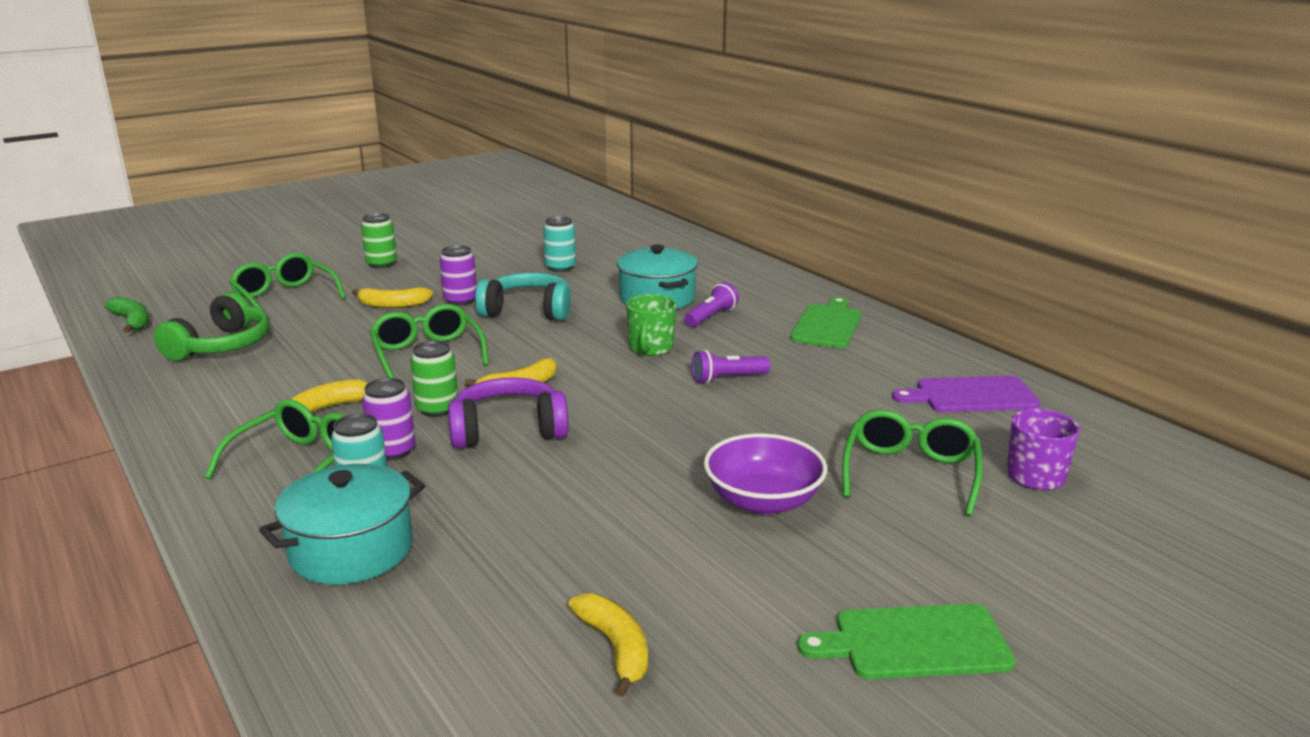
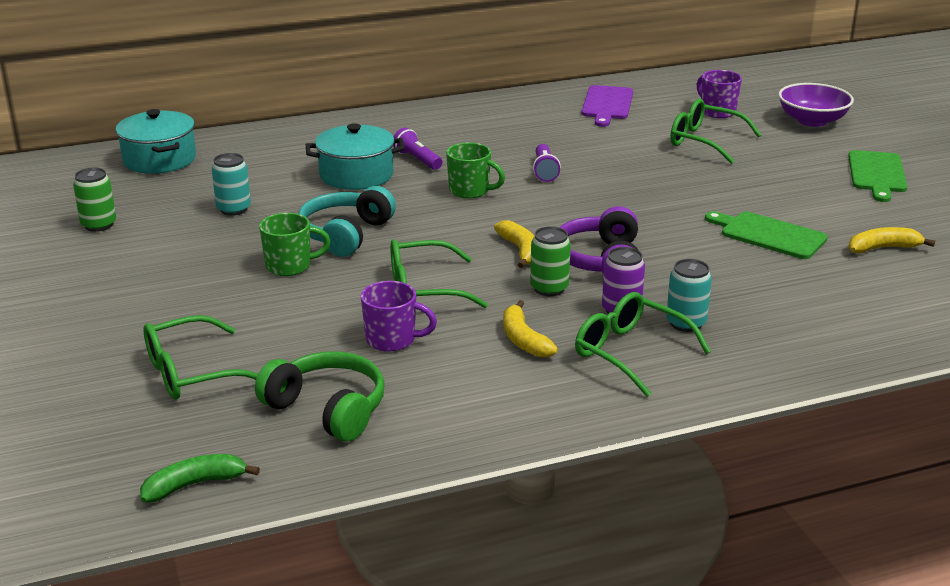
camera: 75 degrees left, 5 degrees up
(331, 353) = (392, 340): none -> purple mug
(351, 550) = (770, 329): turquoise pot -> turquoise pot (159, 159)
(381, 264) = (123, 308): green can -> green can (99, 225)
(392, 305) = (274, 304): yellow banana -> none
(460, 300) = (290, 266): purple can -> green mug
(763, 501) = (730, 187): purple bowl -> purple bowl (812, 121)
(827, 325) = (463, 123): green cutting board -> green cutting board (769, 235)

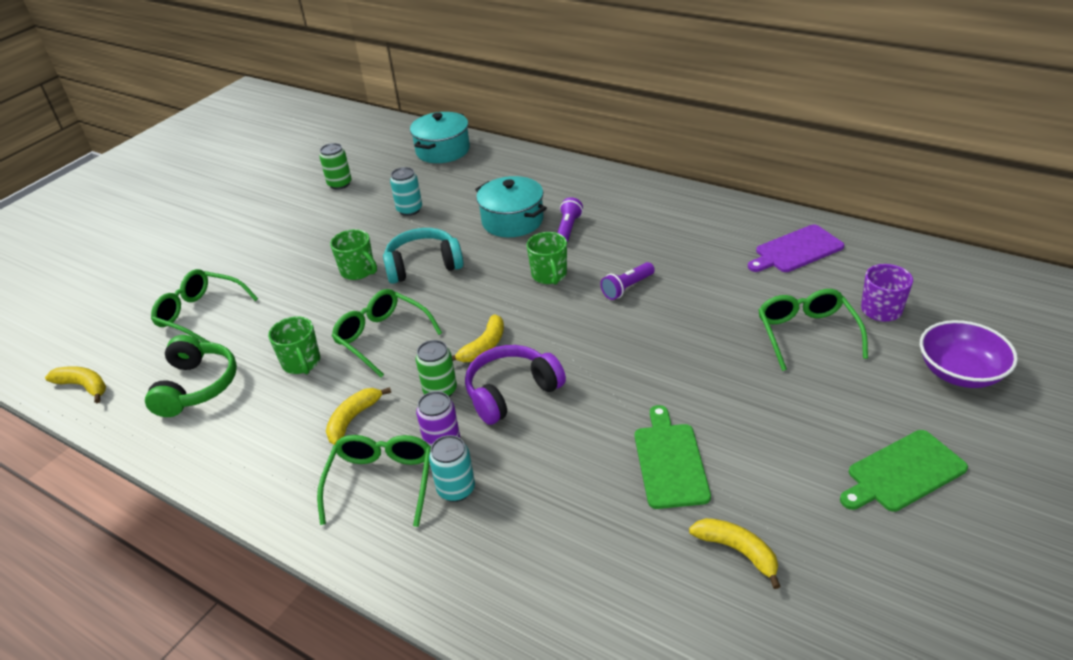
camera: 55 degrees right, 10 degrees up
(194, 484) = (84, 386): green banana -> yellow banana
(392, 340) = (302, 363): purple mug -> green mug

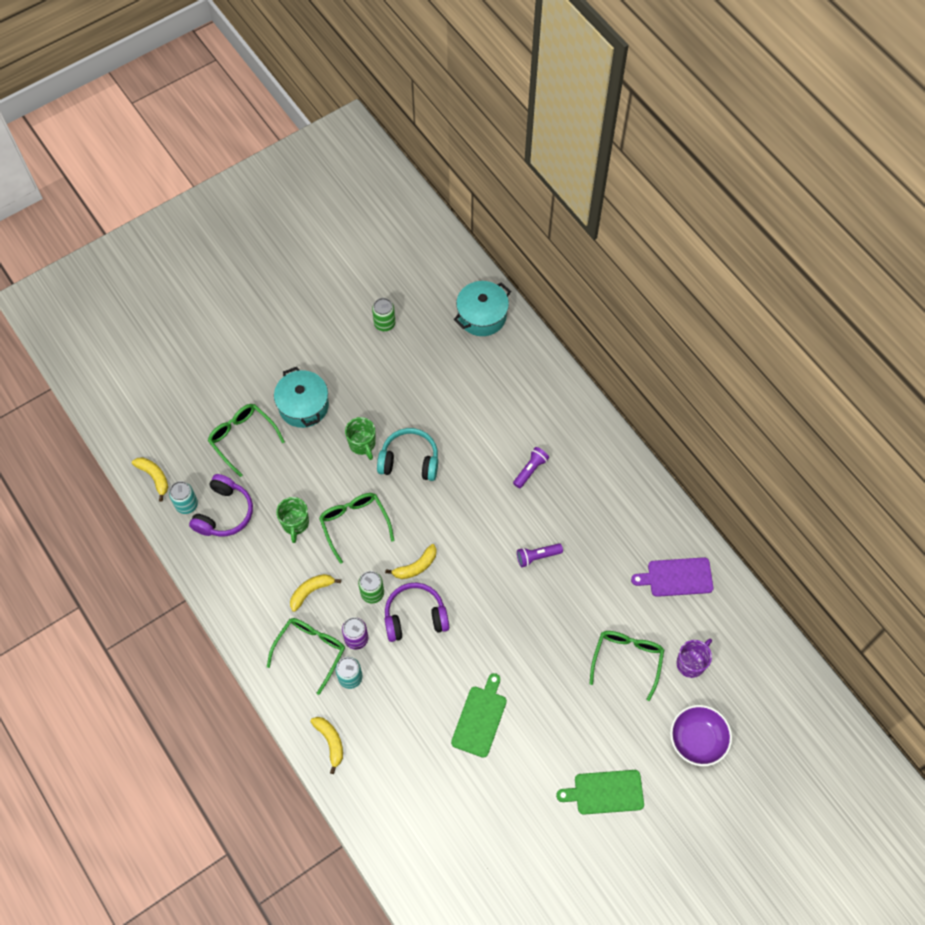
camera: 20 degrees right, 25 degrees up
(197, 386) = (224, 513): green headphones -> purple headphones
(409, 210) = (425, 386): turquoise can -> turquoise can (186, 505)
(512, 221) = (494, 439): turquoise pot -> turquoise pot (303, 406)
(549, 275) = (491, 516): green mug -> none
(737, 551) = (481, 795): yellow banana -> yellow banana (330, 742)

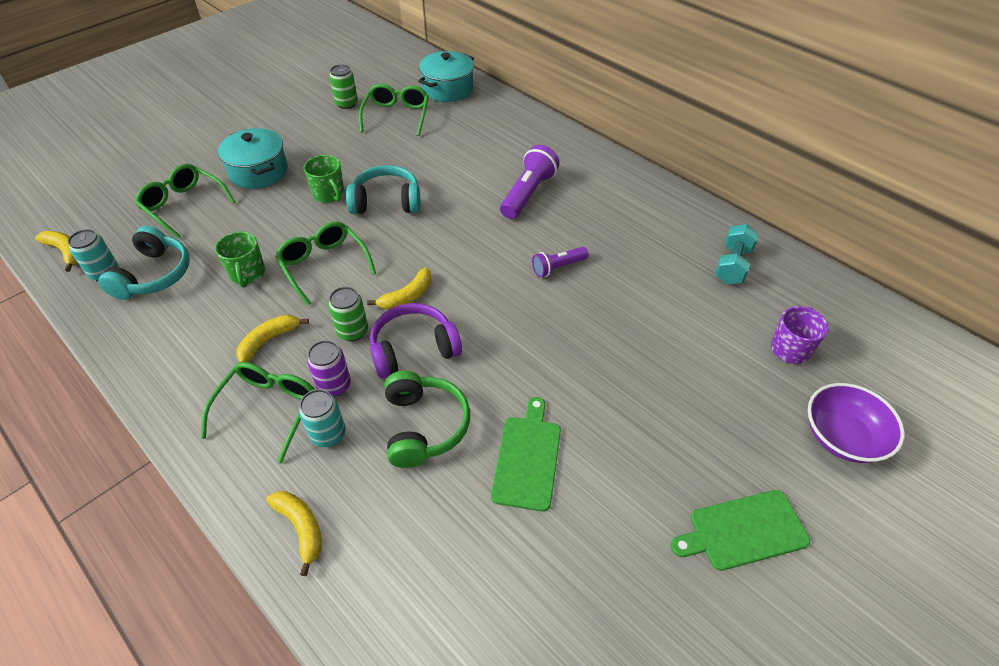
camera: 10 degrees left, 15 degrees down
(224, 513) = (154, 275): purple headphones -> turquoise headphones
(415, 682) = (424, 426): none -> green headphones
(530, 470) = (528, 193): purple flashlight -> purple flashlight, size x1.64
(627, 659) = (707, 356): green glasses -> green glasses (397, 115)
(677, 577) = (732, 265): purple cutting board -> turquoise dumbbell

